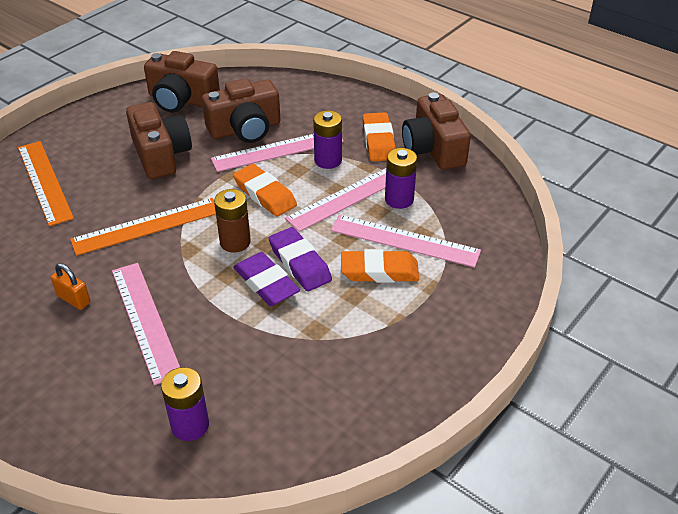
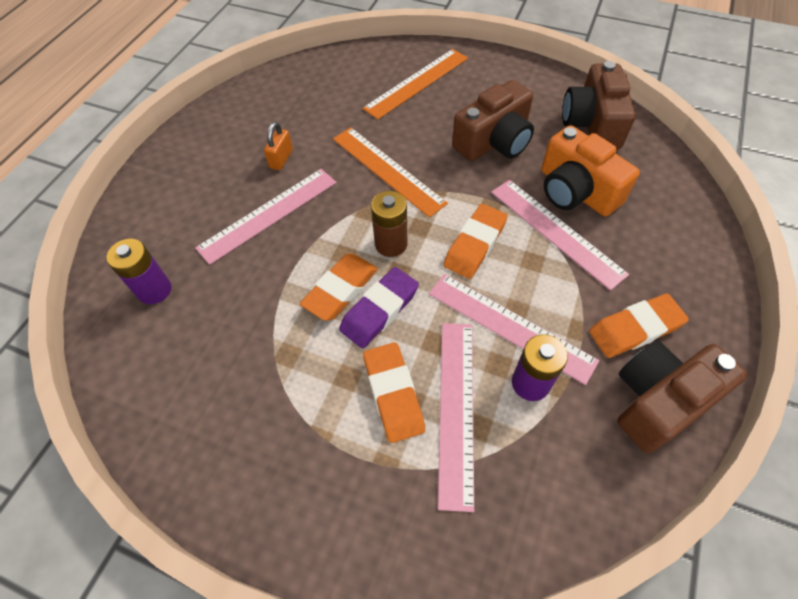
camera: 75 degrees right, 15 degrees up
(245, 129) = (576, 191): brown camera -> orange camera
(266, 283) = (341, 290): purple eraser -> orange eraser
(328, 160) = (564, 285): purple battery -> none

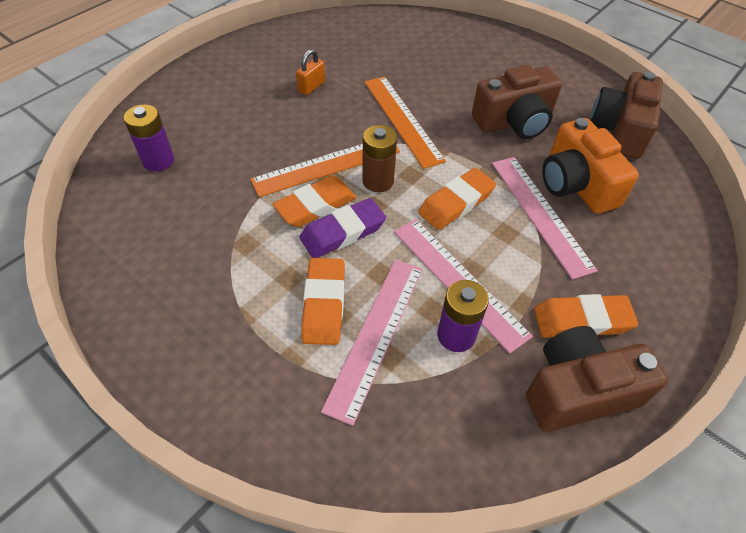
camera: 15 degrees right, 5 degrees down
(268, 214) = (280, 128): pink ruler -> none
(417, 83) = (462, 55): orange ruler -> orange ruler (327, 166)

